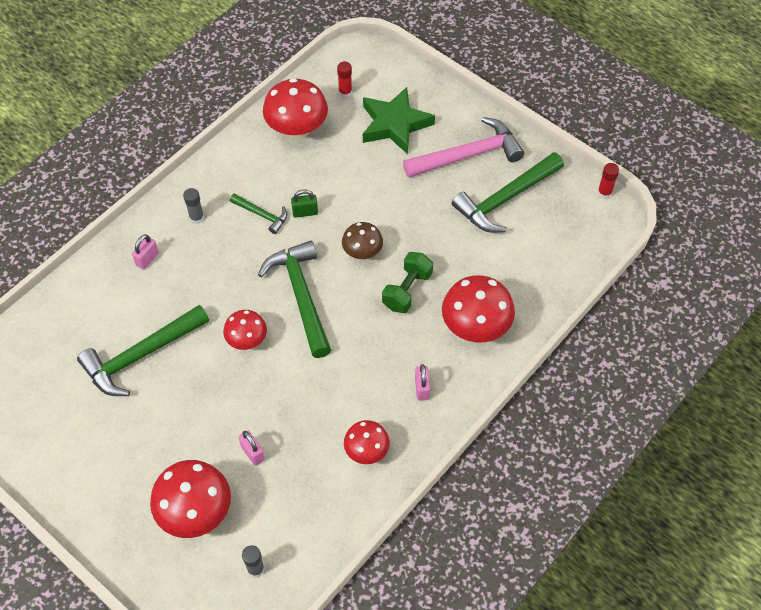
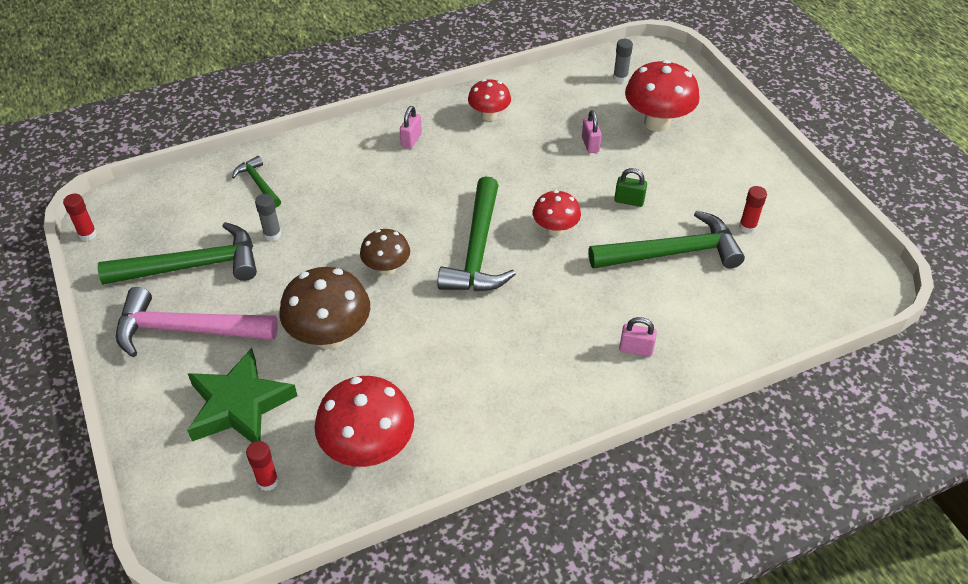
camera: 155 degrees left, 10 degrees down
(81, 410) = (747, 227): none -> red glue stick
(147, 259) = (636, 349): pink padlock -> pink padlock turned 45 degrees clockwise
(196, 218) = (557, 377): grey glue stick -> grey glue stick (272, 234)
(262, 215) = (476, 351): green hammer -> green hammer (258, 183)
(305, 212) = (423, 335): green padlock -> green padlock (629, 201)
(369, 187) = (330, 336): none -> brown mushroom
(407, 290) = (366, 218): green dumbbell -> none
(475, 328) = (326, 166): red mushroom -> none

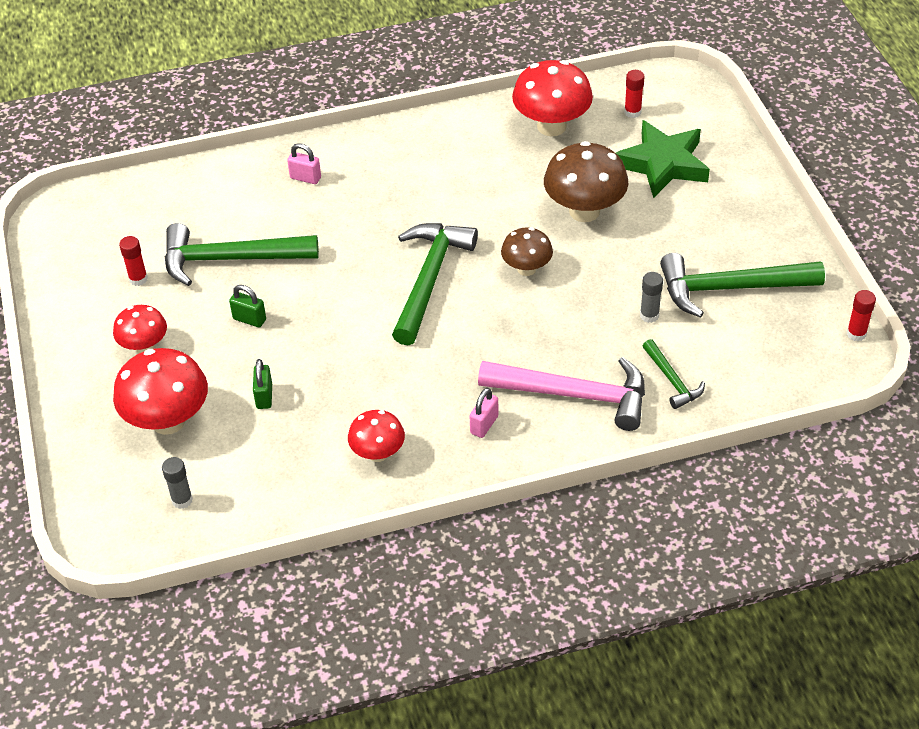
camera: 170 degrees left, 0 degrees up
(187, 329) = (722, 228): pink hammer -> pink hammer (574, 395)
(555, 229) = (342, 294): red mushroom -> red mushroom (144, 346)
(590, 144) = (264, 396): pink padlock -> green padlock

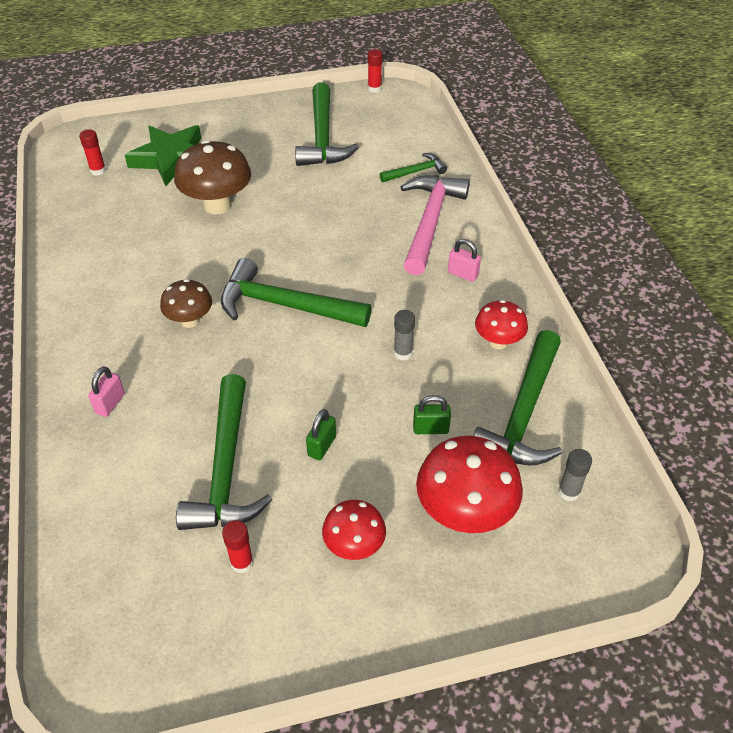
camera: 90 degrees left, 0 degrees up
(279, 470) = (523, 413): none -> green hammer
(526, 269) = (282, 242): brown mushroom -> brown mushroom (190, 320)
(551, 126) = (97, 219): red mushroom -> none
(649, 315) = (346, 178): grey glue stick -> grey glue stick (403, 353)

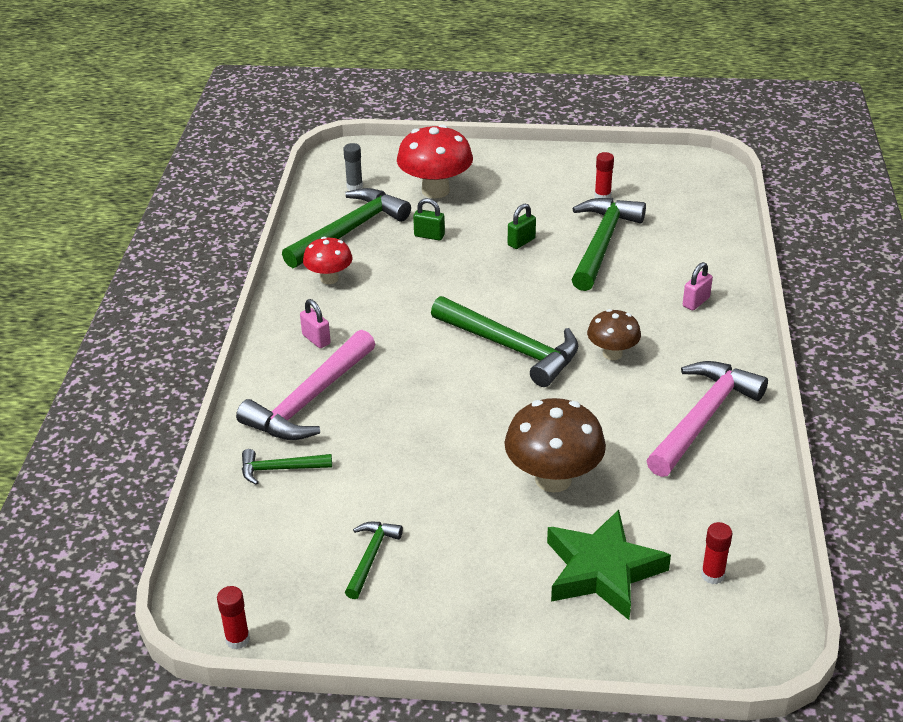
camera: 160 degrees left, 10 degrees down
(103, 276) = (703, 418): none -> pink hammer
(322, 137) = (371, 557): green hammer -> green hammer, size x0.51
(354, 546) = (521, 190): red mushroom -> none
(403, 353) = (419, 287): grey glue stick -> none

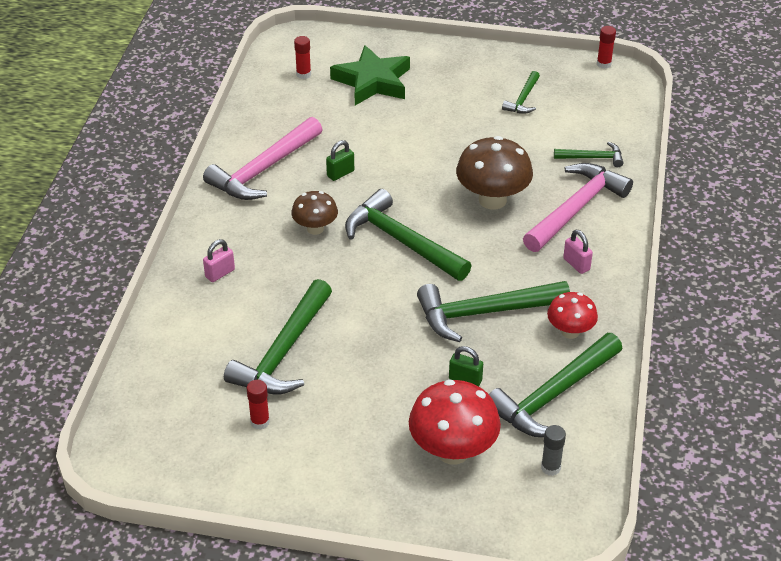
camera: 175 degrees left, 5 degrees up
(414, 288) = (484, 312): none -> green hammer
(521, 242) = (367, 362): green padlock -> green padlock (340, 173)
(553, 479) = (391, 136): brown mushroom -> brown mushroom (492, 200)

